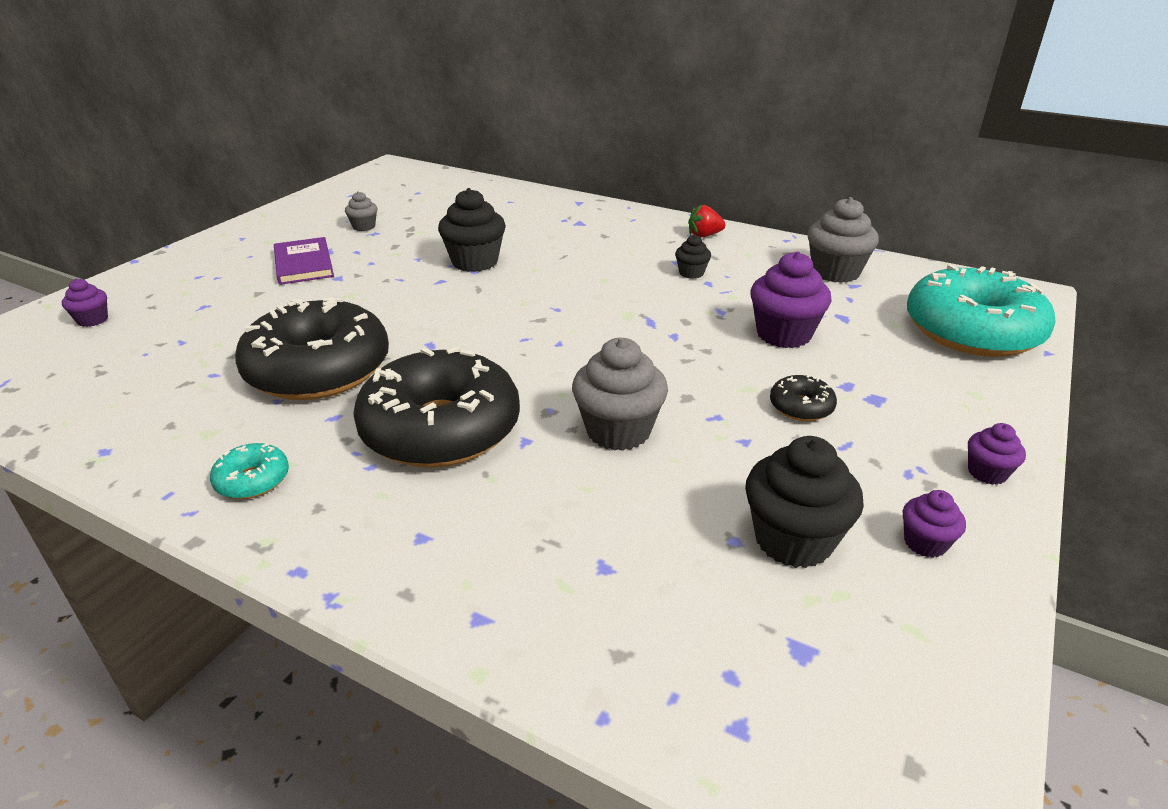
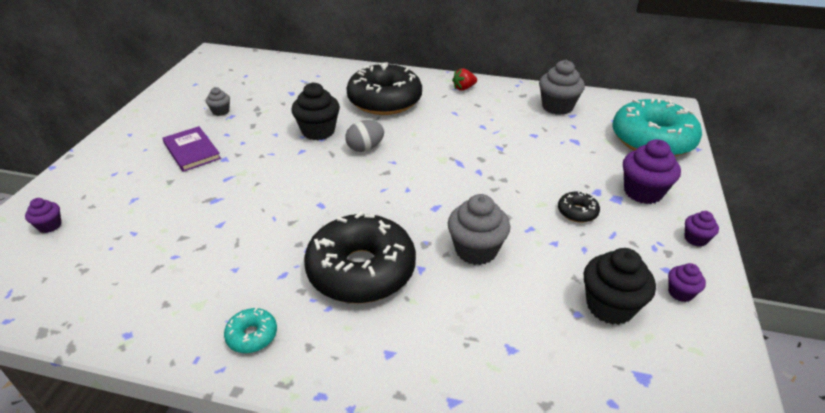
camera: 15 degrees left, 5 degrees up
(318, 369) = (251, 239): black donut -> black donut (384, 100)
(527, 288) = (365, 148): none -> grey egg
(691, 273) = (468, 120): black cupcake -> none
(783, 334) = (545, 160): purple cupcake -> purple cupcake (643, 192)

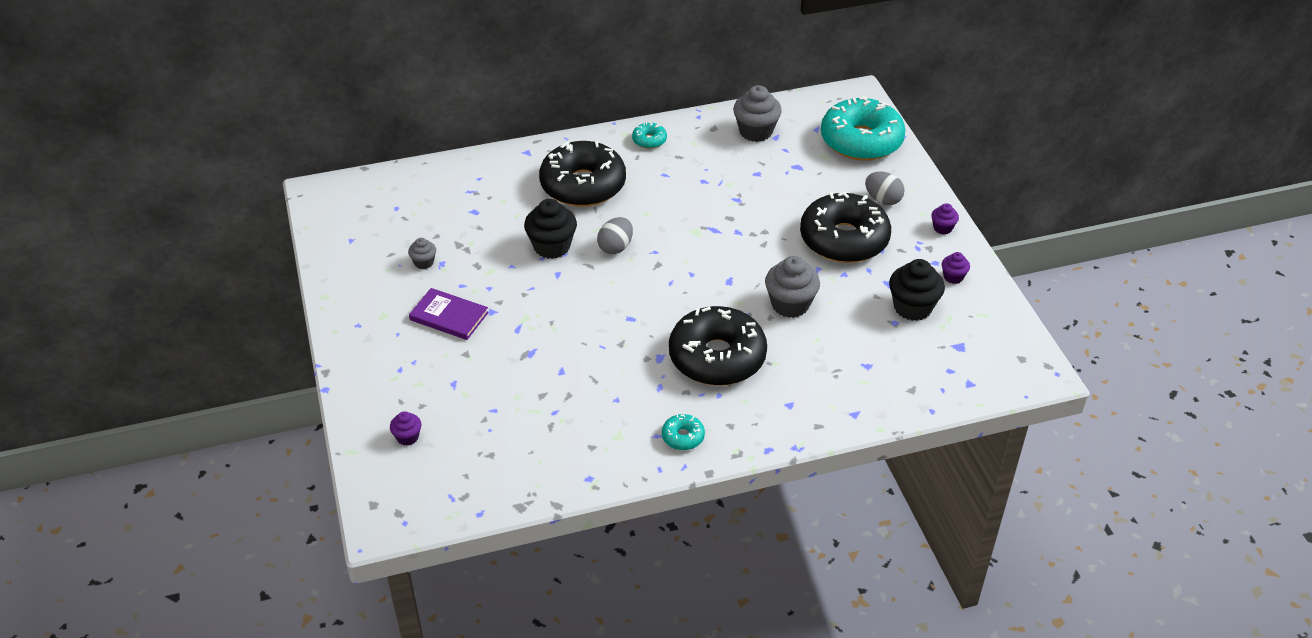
camera: 30 degrees left, 5 degrees up
(464, 88) = (649, 140): red strawberry -> turquoise donut
(577, 212) = (844, 239): black donut -> black donut, size x2.39
(643, 192) = (883, 200): purple cupcake -> grey egg

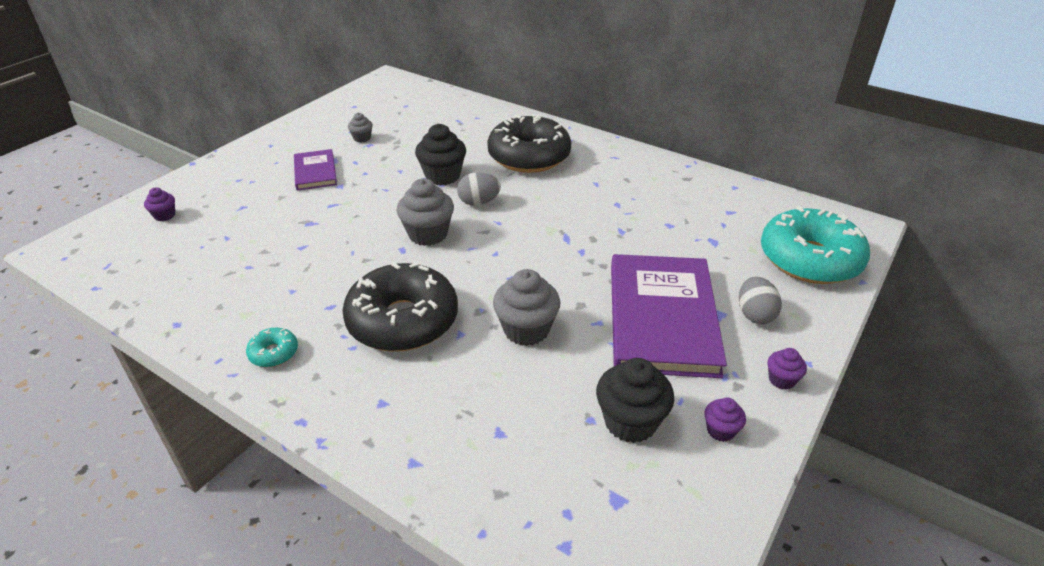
camera: 50 degrees right, 5 degrees down
(649, 140) = (623, 158): turquoise donut -> none
(756, 131) = (718, 199): grey cupcake -> grey cupcake (428, 234)
(844, 239) = (661, 318): black donut -> purple book

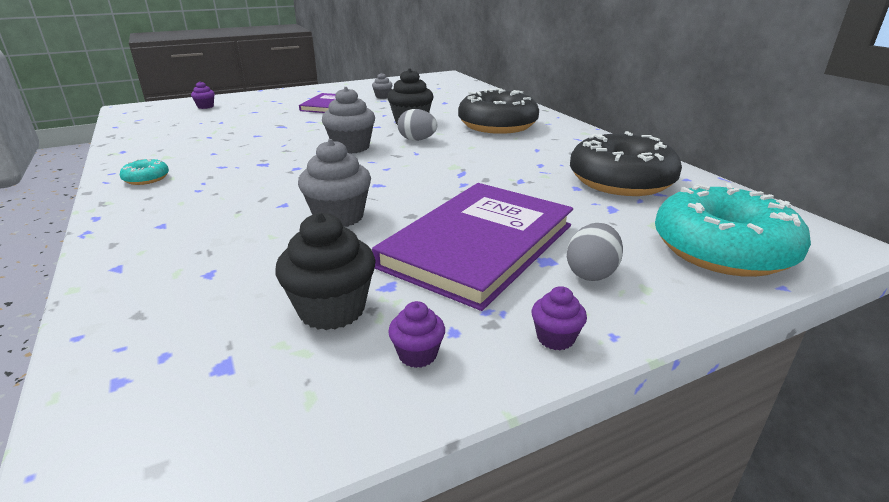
camera: 30 degrees right, 10 degrees down
(403, 321) = (255, 186): black donut -> black donut (621, 181)

